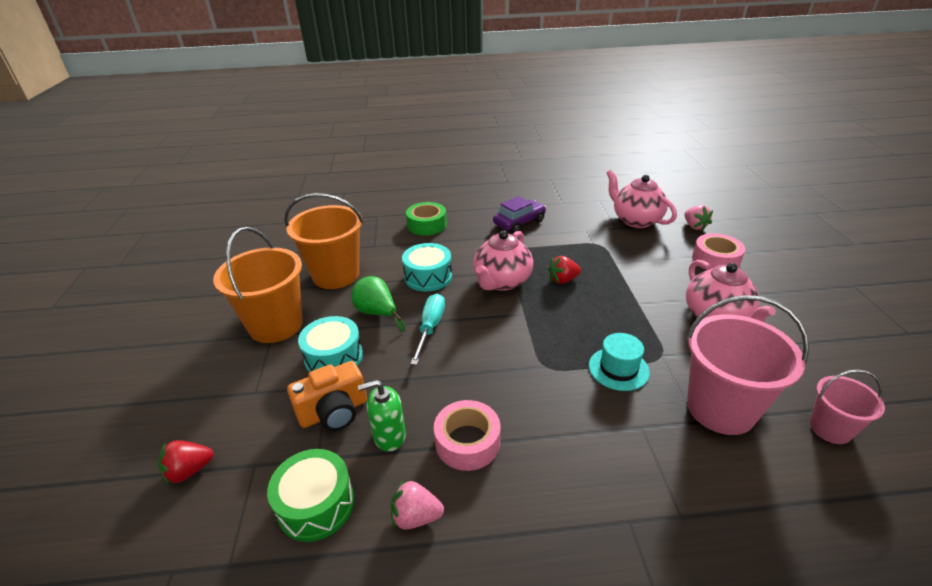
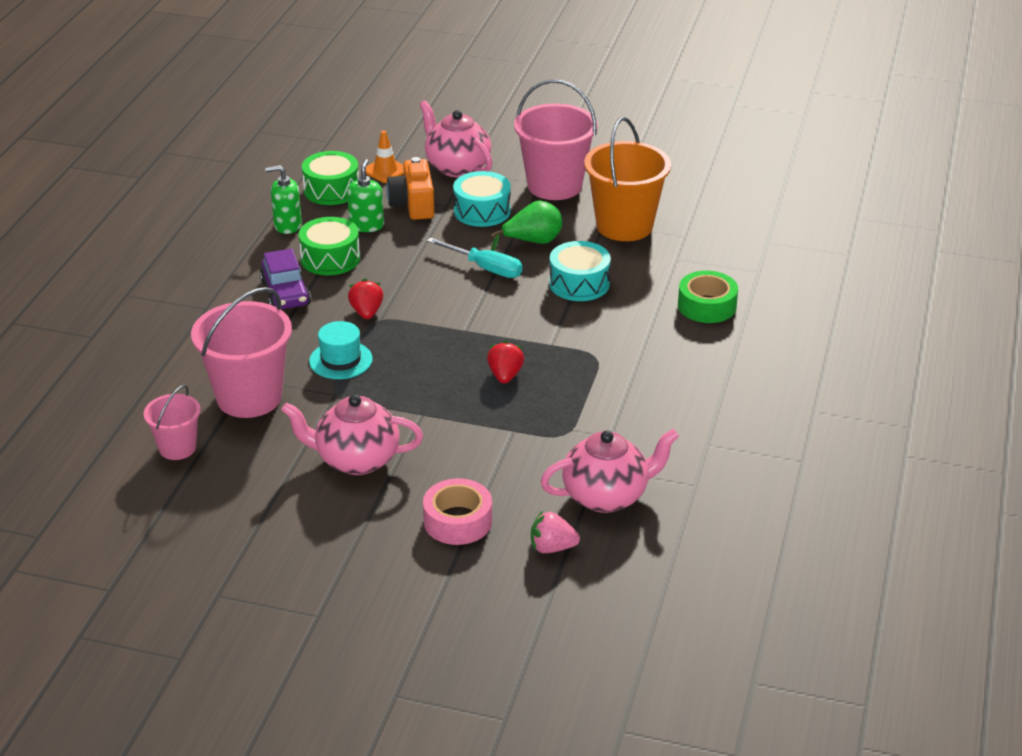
camera: 110 degrees right, 0 degrees up
(189, 471) = (403, 145): red strawberry -> red strawberry (366, 312)
(257, 465) = (385, 170): none -> orange traffic cone
(276, 325) = (554, 185): orange bucket -> pink bucket
(416, 517) = (287, 225): pink strawberry -> green soap dispenser
(467, 442) = (330, 258): pink tape -> green drum
(501, 281) = (533, 331): pink teapot -> pink teapot (457, 167)
(519, 223) = (666, 384): purple car -> purple car (285, 293)

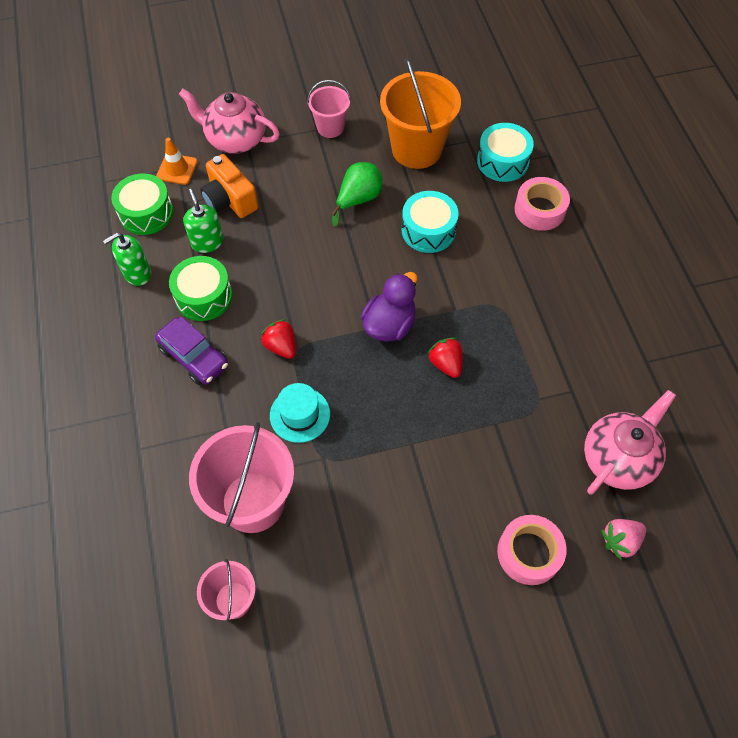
camera: 30 degrees left, 25 degrees up
(356, 460) = (397, 527): pink teapot -> none
(478, 332) = (389, 325): none -> purple duck
(482, 211) = (292, 182): turquoise drum -> turquoise drum (502, 161)
(485, 268) = (342, 247): turquoise screwdriver -> none
(554, 185) = (330, 127): pink bucket -> pink bucket, size x0.55
(707, 306) = (539, 210): green tape -> pink tape

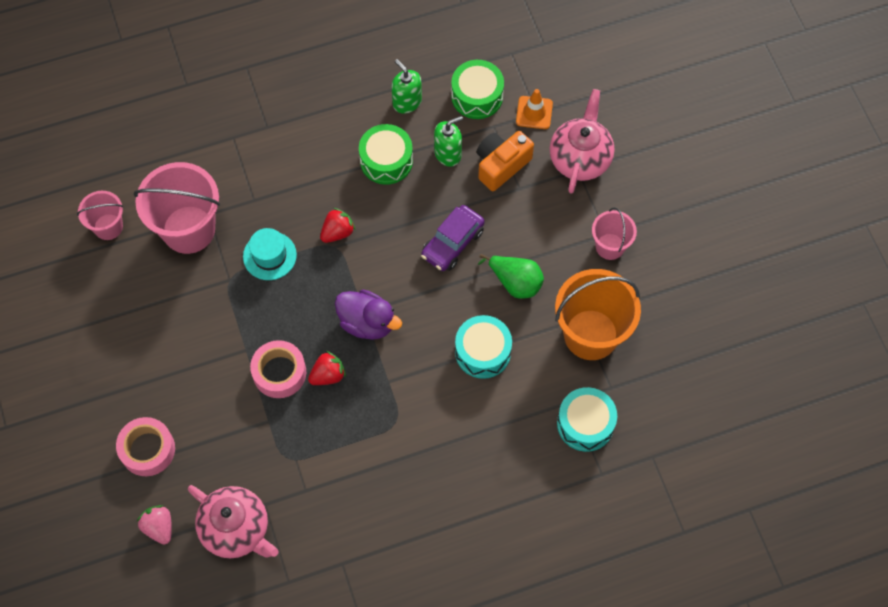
camera: 85 degrees right, 5 degrees up
(194, 357) = (322, 163): purple car -> purple car (452, 243)
(539, 210) = (522, 462): pink tape -> pink tape (279, 372)

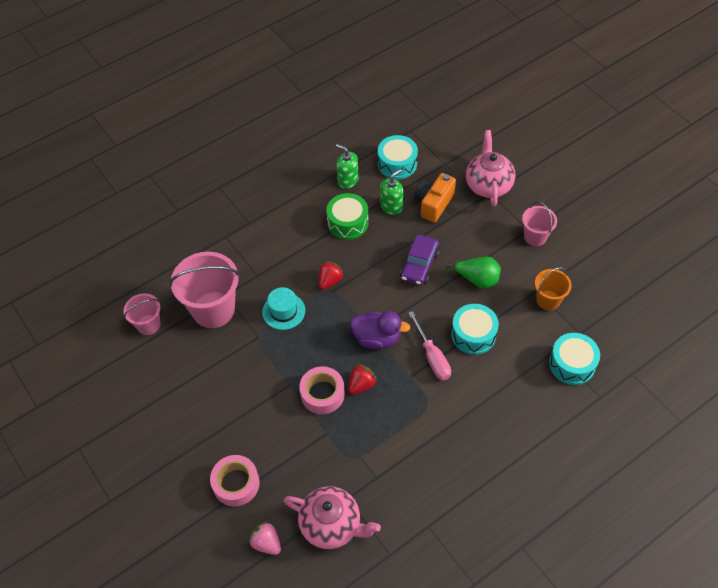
camera: 15 degrees left, 10 degrees down
(423, 365) = (432, 356): none -> pink screwdriver
(477, 96) = (397, 164): green drum -> turquoise drum
(534, 113) = (442, 164): orange traffic cone -> none
(591, 334) = (548, 300): orange bucket -> orange bucket, size x0.55

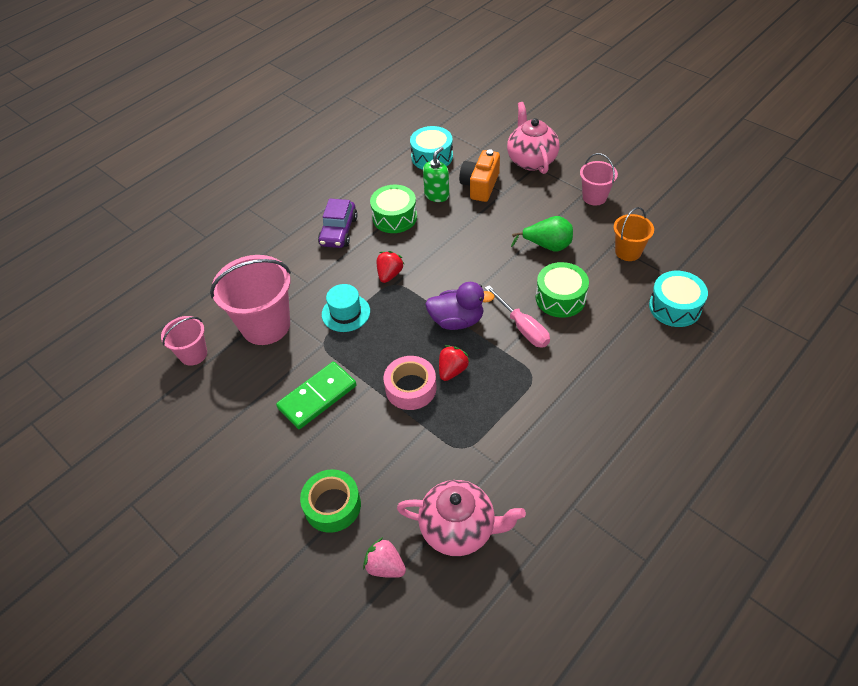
camera: 10 degrees left, 5 degrees down
(236, 483) = (332, 505): pink tape -> green tape
(243, 386) = (317, 397): none -> green domino
(347, 180) = (384, 179): green soap dispenser -> none
(419, 265) = (482, 243): purple car -> purple car (338, 231)
(473, 334) = (560, 298): turquoise drum -> green drum

